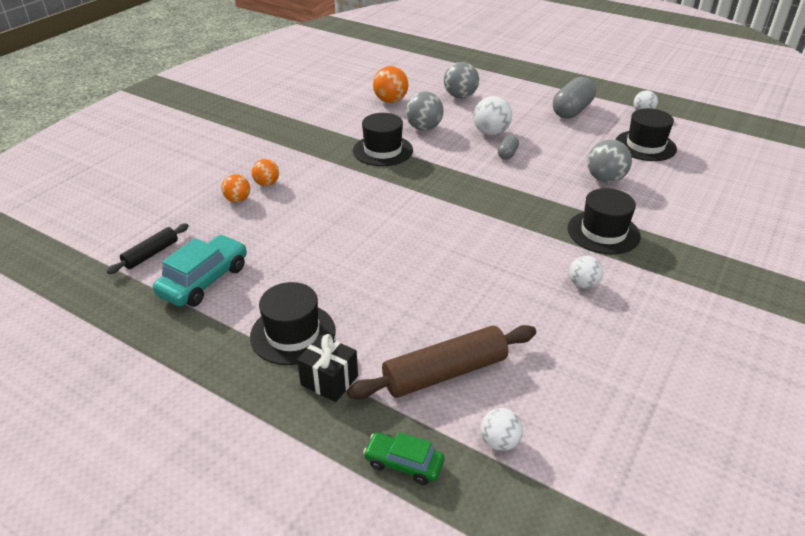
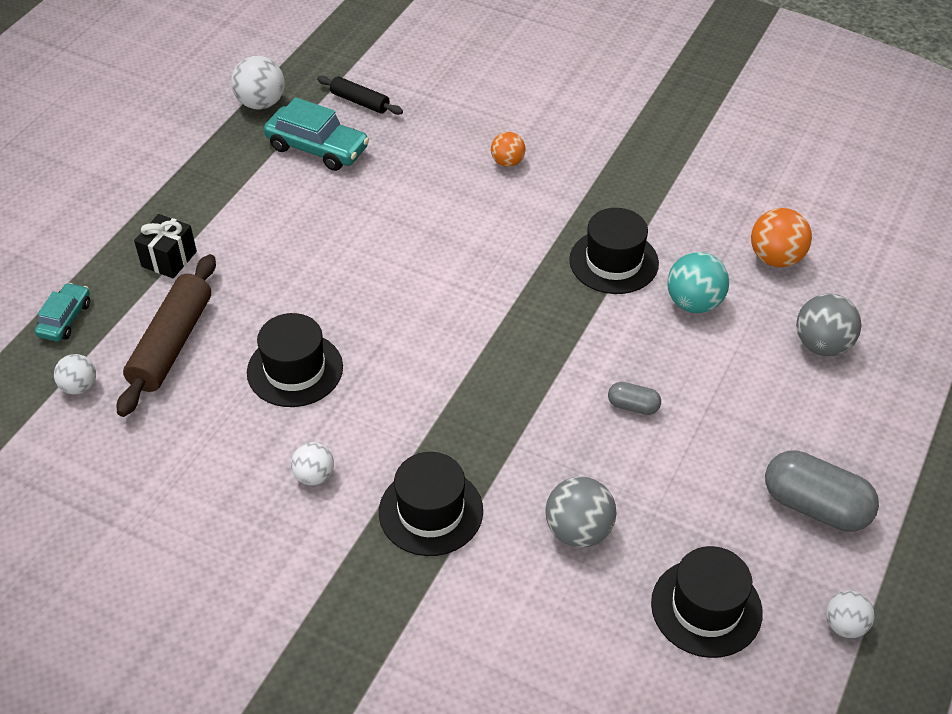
camera: 85 degrees right, 10 degrees up
(238, 200) = (469, 144): orange ball -> none
(293, 333) = (235, 225): black hat -> black hat (295, 369)
(404, 463) = (65, 319): green car -> turquoise car
(424, 128) = (694, 303): grey ball -> turquoise ball
(444, 373) = (172, 344): brown rolling pin -> brown rolling pin turned 45 degrees clockwise
(491, 133) = (699, 386): white ball -> white ball (261, 103)

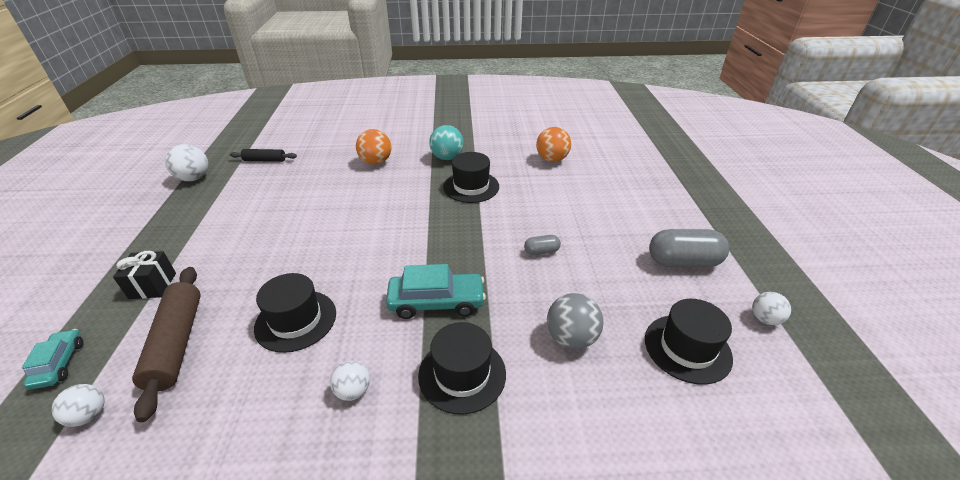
camera: 30 degrees left, 10 degrees down
(317, 148) = (247, 189): turquoise car -> turquoise car (436, 302)
(507, 162) = (376, 162): orange ball -> orange ball, size x1.58
(694, 303) = (529, 191): turquoise ball -> turquoise ball (447, 157)
(822, 345) = (609, 187): grey ball -> none

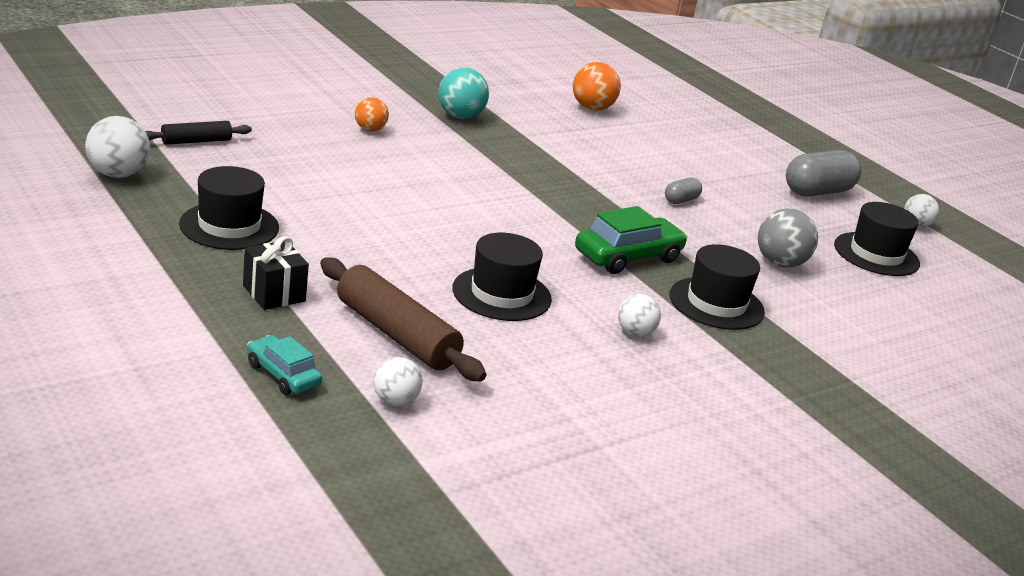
camera: 35 degrees left, 10 degrees down
(376, 162) = (370, 129): orange ball -> orange ball, size x0.63
(436, 302) = (628, 257): turquoise car -> green car
(471, 187) = (531, 147): black hat -> black hat (229, 226)

